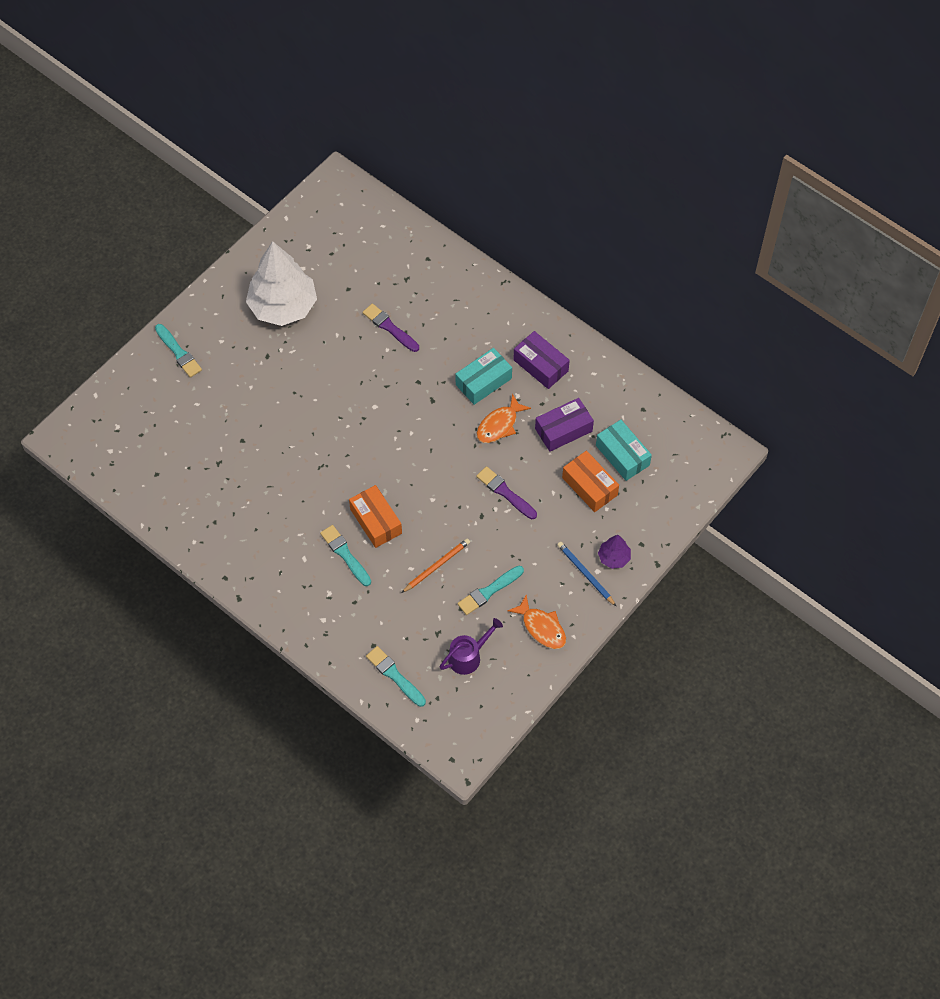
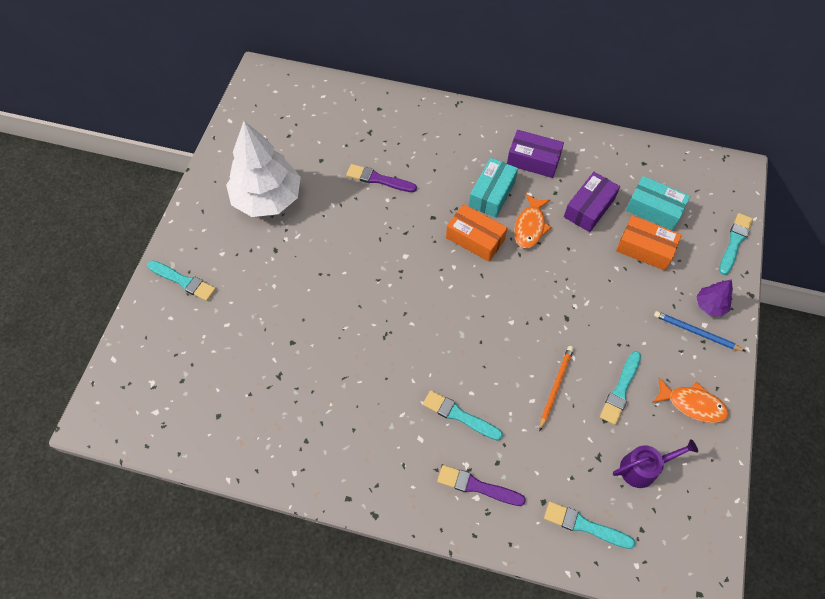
camera: 25 degrees left, 0 degrees up
(376, 521) = (470, 367): orange box -> orange box (475, 239)
(468, 656) = (643, 468): purple watering can -> purple watering can turned 45 degrees clockwise
(505, 492) = (574, 286): purple brush -> purple brush (477, 486)
(675, 514) = (734, 242): none -> turquoise brush

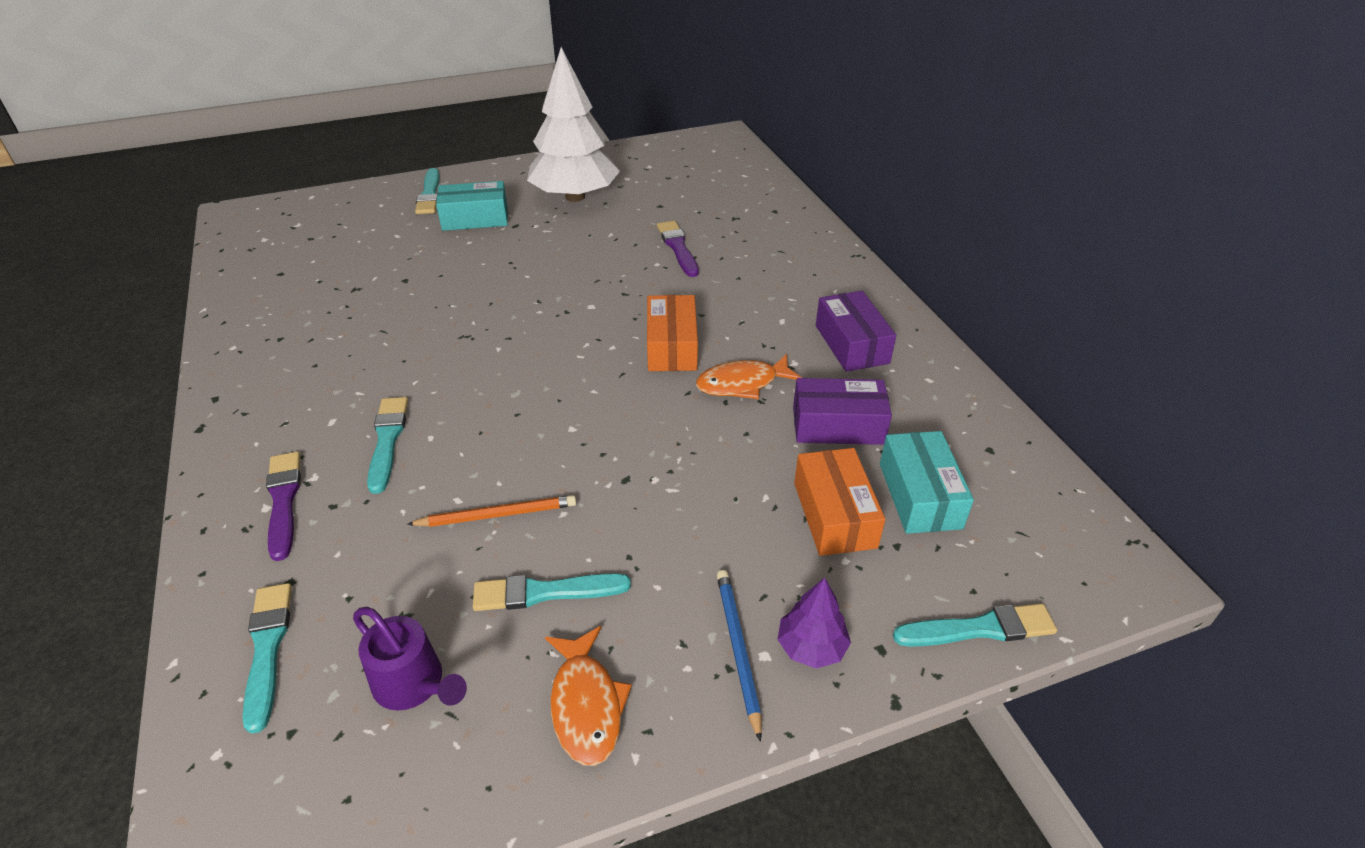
camera: 55 degrees right, 20 degrees down
(492, 194) = (756, 332): turquoise box -> turquoise box (475, 218)

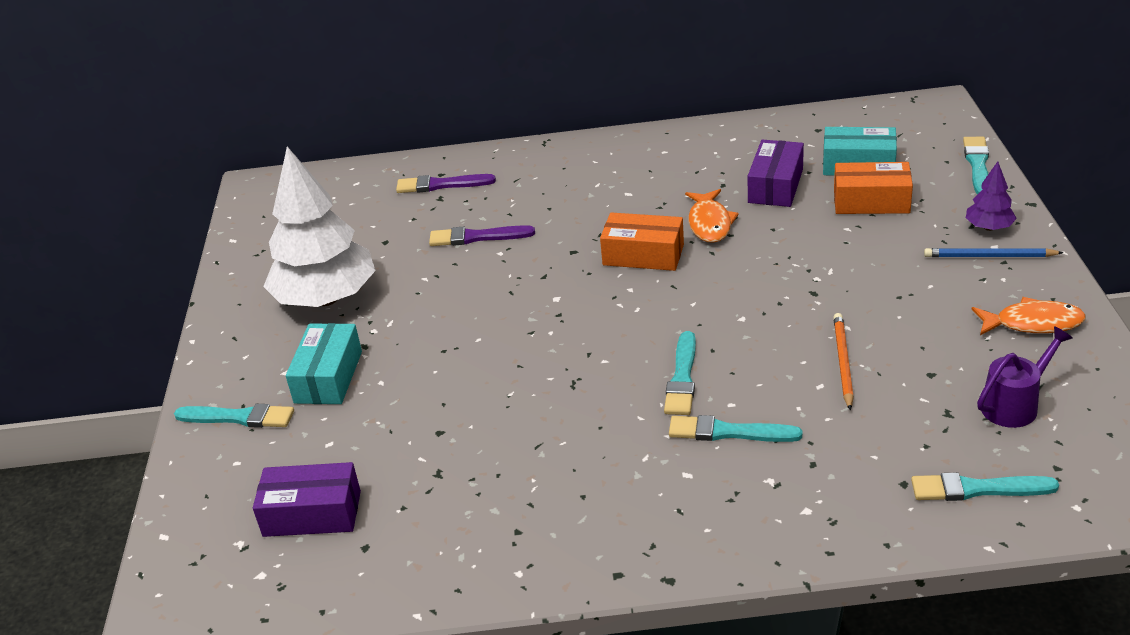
camera: 70 degrees left, 5 degrees down
(283, 501) = (800, 498): purple brush -> purple brush (441, 185)
(545, 592) = (931, 338): turquoise brush -> turquoise brush (682, 378)
(851, 344) = (676, 165): purple box -> purple box (312, 514)

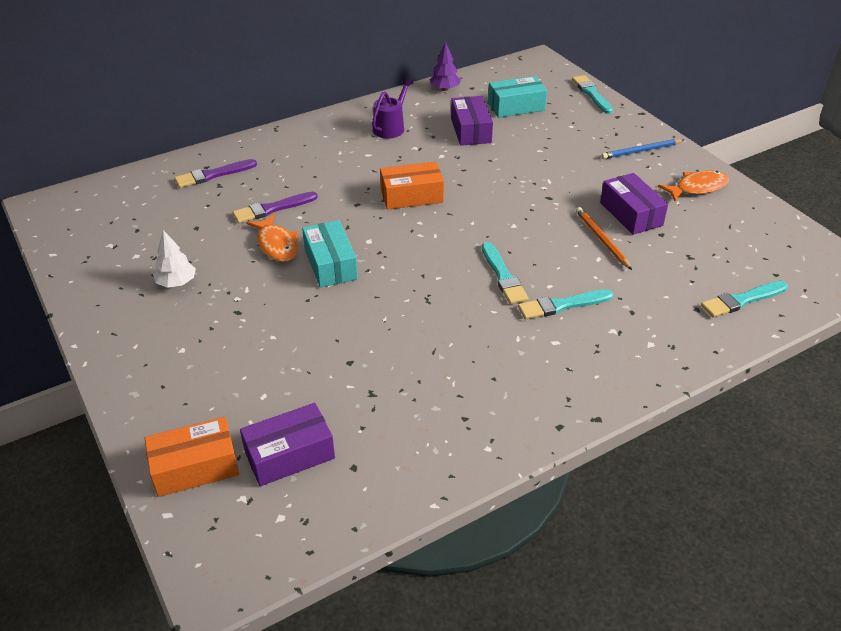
camera: 30 degrees left, 5 degrees up
(239, 417) = (166, 397): turquoise brush -> none
(326, 298) = (177, 283): white tree -> white tree, size x0.44
(328, 377) = (224, 344): turquoise box -> turquoise box (330, 264)
(709, 223) = (443, 164): orange fish -> orange fish (276, 245)
(871, 201) = (542, 129): orange box -> orange box (195, 467)
(908, 338) = (631, 214): none -> purple box
(988, 227) = (627, 133): purple tree -> purple tree (444, 89)
(1015, 404) = (724, 241): purple watering can -> purple watering can (391, 127)

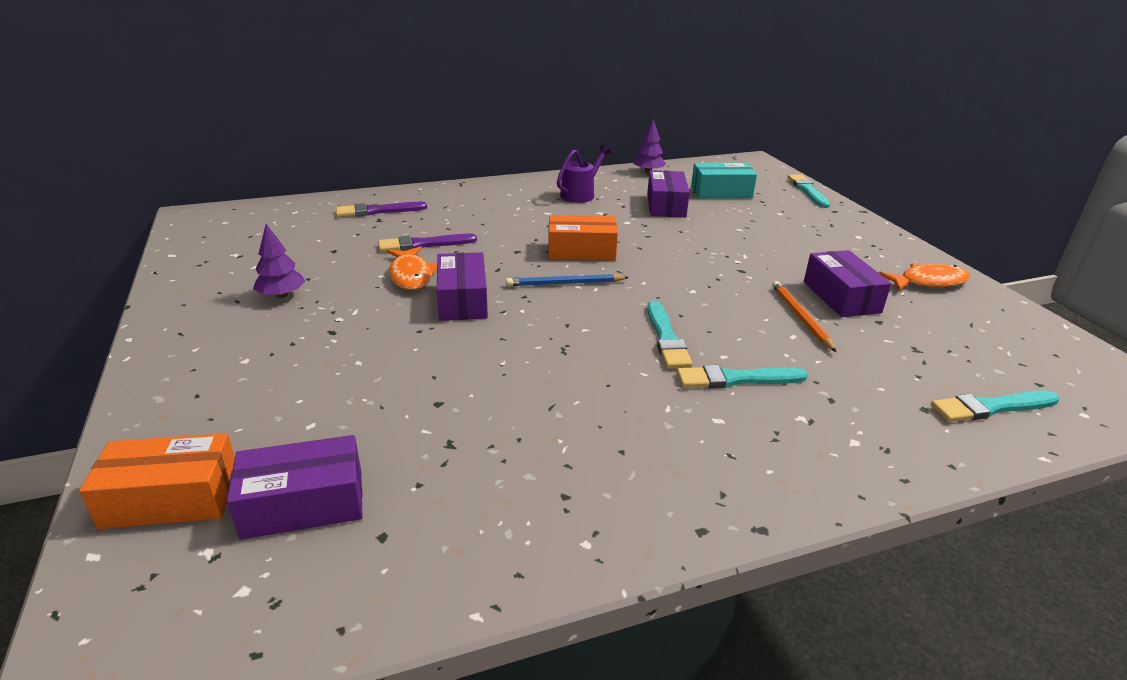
camera: 10 degrees right, 10 degrees down
(177, 283) = (282, 295): white tree -> purple tree
(330, 264) = (462, 300): turquoise box -> purple box
(641, 151) = (860, 242): blue pencil -> blue pencil (565, 283)

